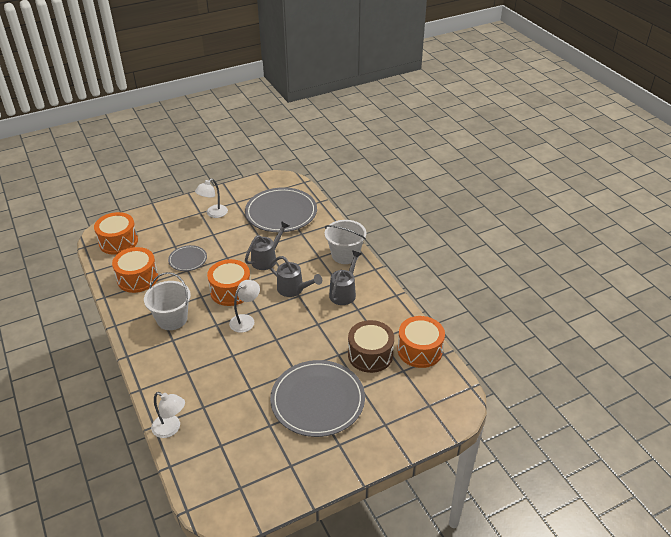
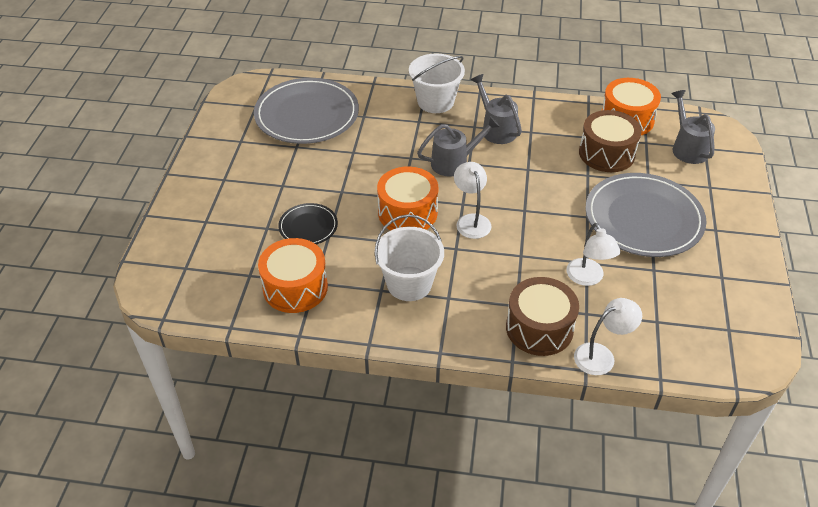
camera: 55 degrees left, 5 degrees up
(118, 242) = (194, 279): orange drum -> none
(175, 390) = (539, 328): none -> brown drum
(188, 259) = (308, 226): grey plate -> black plate
(213, 214) = (241, 168): white lamp -> white lamp (588, 278)
(267, 259) = (380, 160): grey watering can -> grey watering can (687, 147)

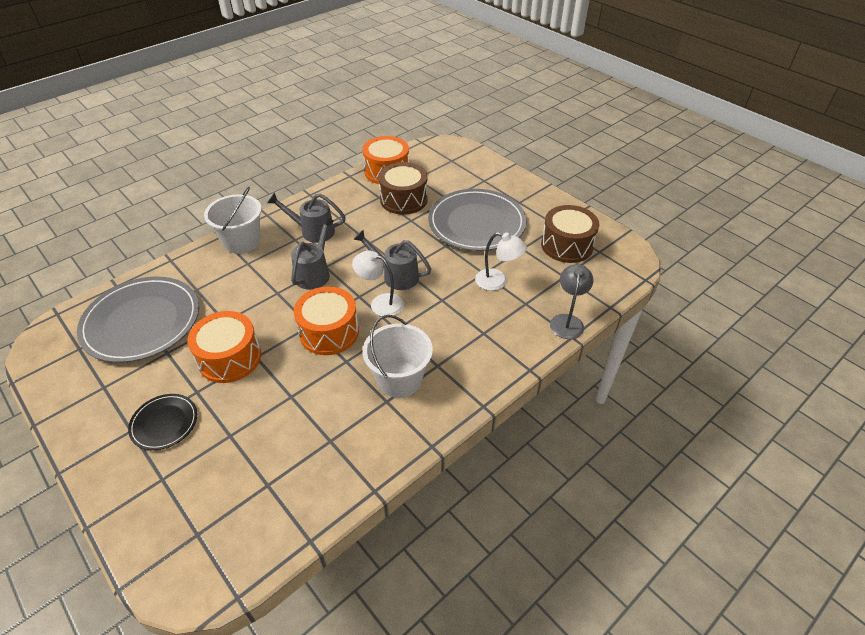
camera: 50 degrees left, 0 degrees up
(295, 287) = (320, 459): orange drum -> orange drum (230, 358)
(308, 226) = (265, 404): black plate -> black plate (164, 423)
(539, 328) = (515, 335): brown drum -> brown drum (567, 245)
(601, 355) = (567, 321): white lamp -> grey lamp
(687, 147) = (442, 166): grey watering can -> grey watering can (395, 275)

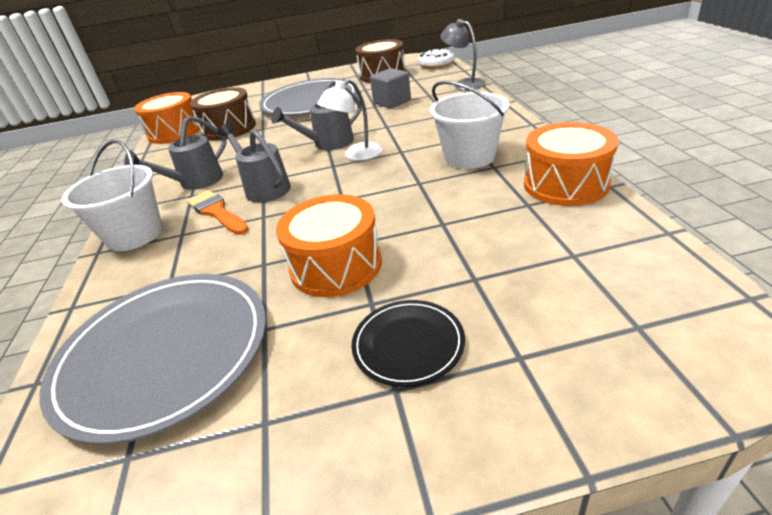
camera: 55 degrees left, 10 degrees down
(277, 265) = (217, 212): none -> orange brush
(329, 332) = (366, 188): orange drum -> orange drum (565, 184)
(497, 282) = (392, 102): white lamp -> grey cube
(617, 277) = (436, 64): none -> white donut

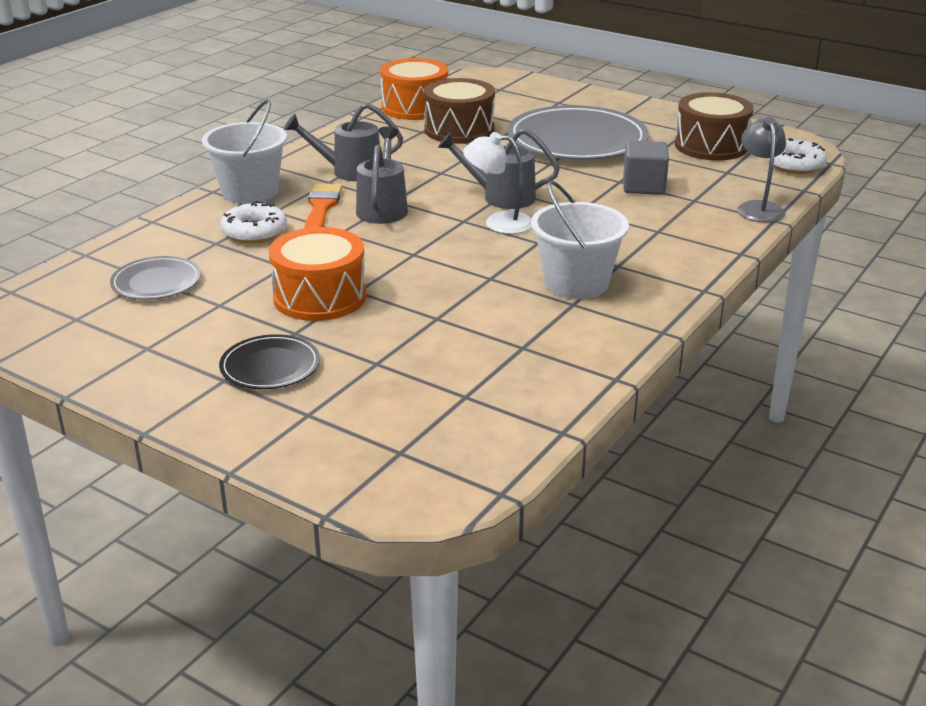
camera: 40 degrees right, 5 degrees down
(164, 354) = (156, 282): grey plate -> grey plate, size x0.50
(191, 257) = (254, 232): none -> white donut
(565, 184) = (588, 354): orange drum -> none

